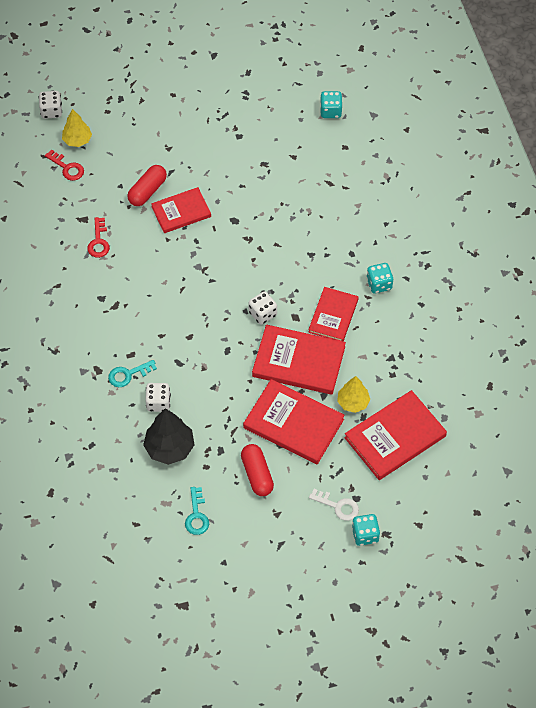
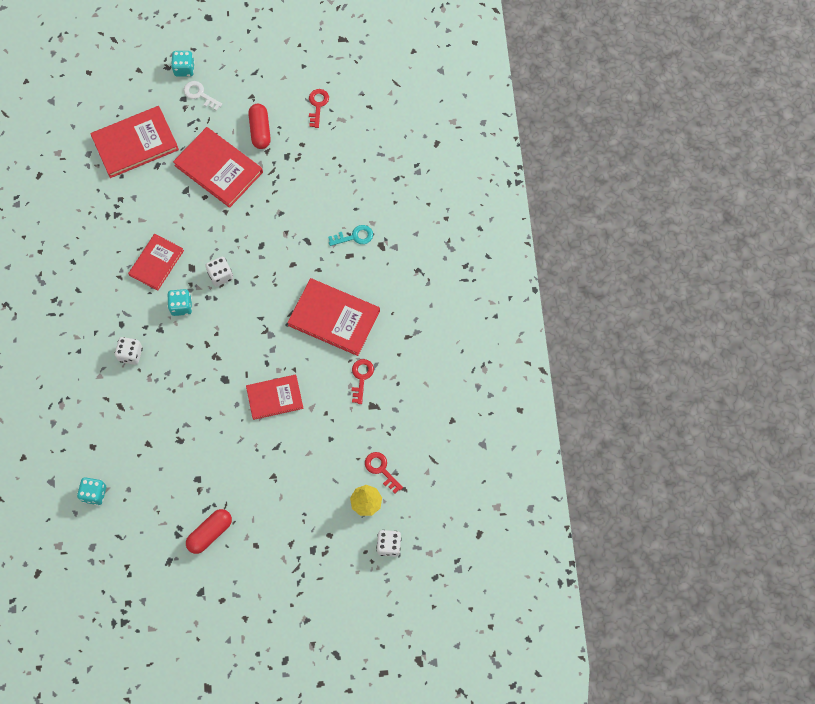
camera: 170 degrees left, 10 degrees up
(147, 191) = (304, 427): red capsule -> red capsule (210, 533)
(158, 402) = (332, 206): white dice -> white dice (130, 354)
(169, 448) = (329, 165): black tree -> none
(196, 515) = (317, 105): turquoise key -> red key
(298, 361) = (199, 224): red book -> red book (334, 318)
(353, 402) = (162, 179): yellow tree -> none
(379, 284) = (105, 288): turquoise dice -> turquoise dice (181, 306)

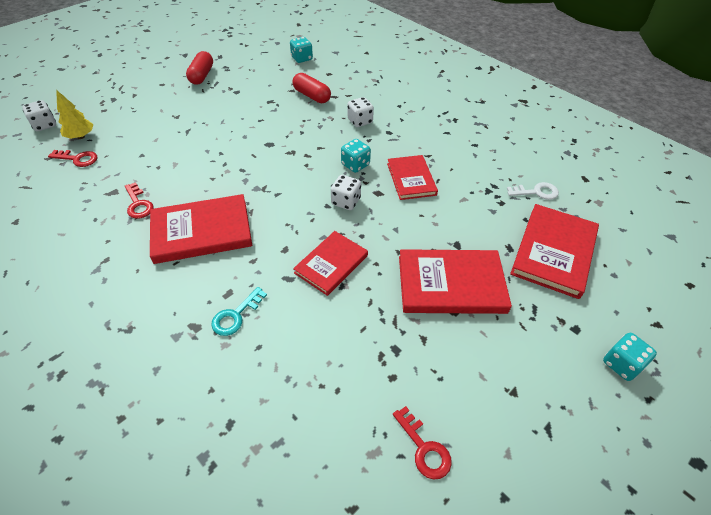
camera: 140 degrees right, 20 degrees down
(200, 94) = (567, 347): white key -> white key (536, 192)
(260, 130) = (456, 356): red capsule -> red capsule (312, 96)
(275, 398) = (214, 154): red book -> red book (331, 264)

